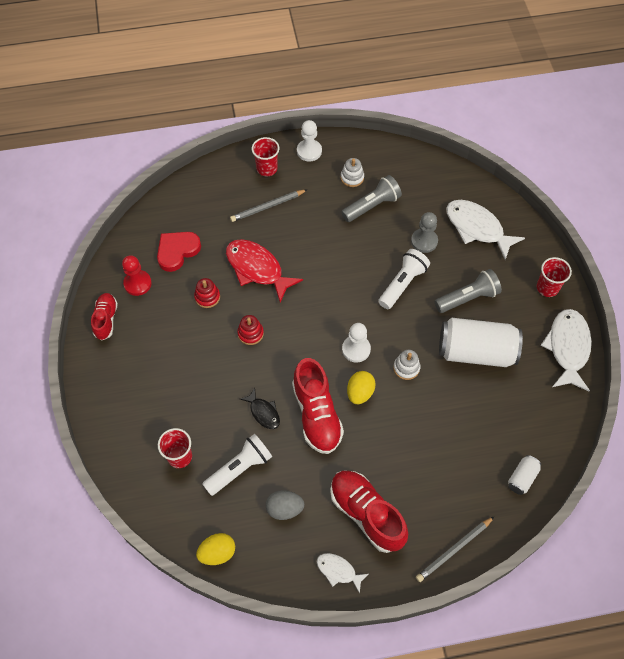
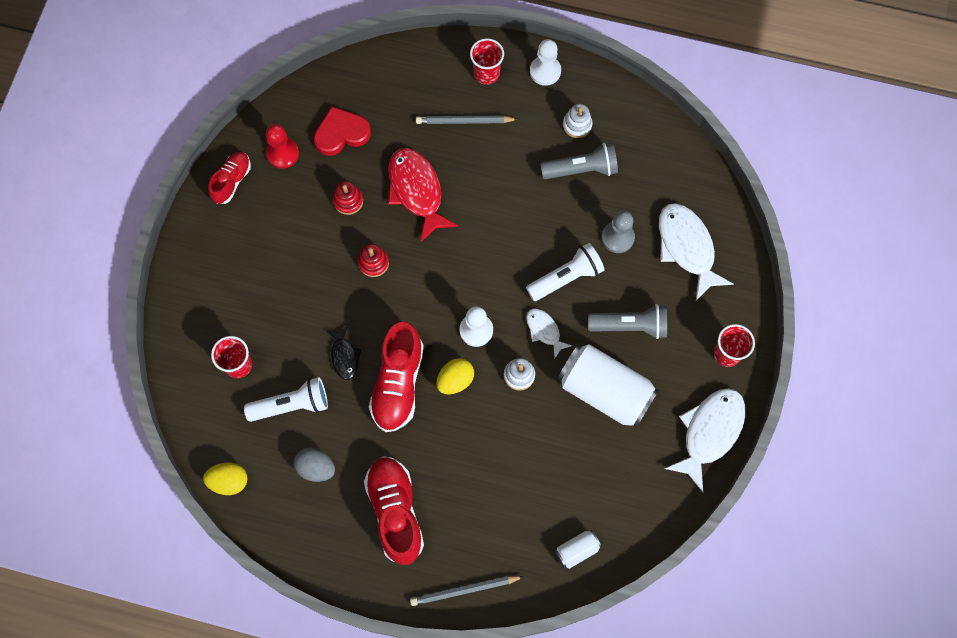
camera: 25 degrees right, 10 degrees up
(338, 571) = (338, 555): white fish -> white fish (544, 330)

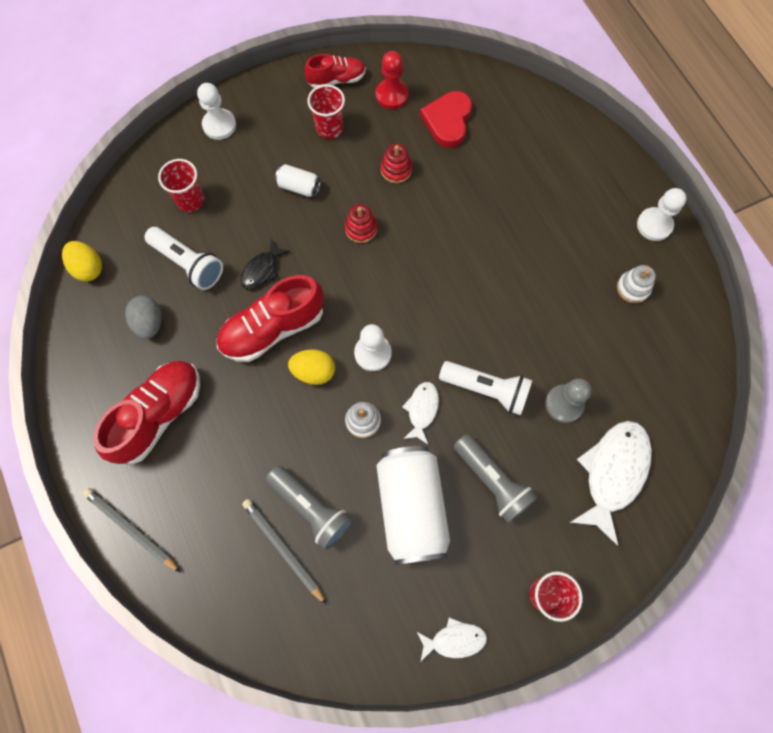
camera: 50 degrees right, 0 degrees up
(191, 296) = (219, 125): none -> white pawn
(341, 133) = (447, 121): red heart -> red heart turned 105 degrees counterclockwise
(416, 191) = (452, 212): red fish -> none
(464, 121) = (547, 199): grey pencil -> grey pencil (283, 549)
(486, 73) = (605, 183): red cup -> red cup (329, 128)
(576, 550) = (242, 602): white can -> white can (299, 187)
(581, 169) = (596, 324): grey flashlight -> grey flashlight (311, 508)
(709, 432) = (454, 640): white fish -> white fish, size x0.53

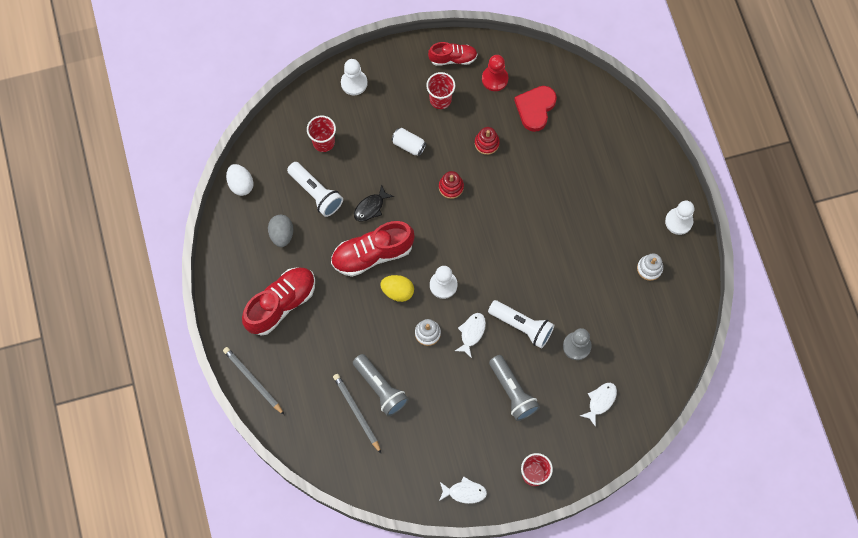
camera: 10 degrees right, 0 degrees up
(88, 268) = (241, 184): yellow egg -> white egg
(411, 507) = (451, 400): white can -> none
(612, 473) = (600, 401): white fish -> white fish, size x0.53

